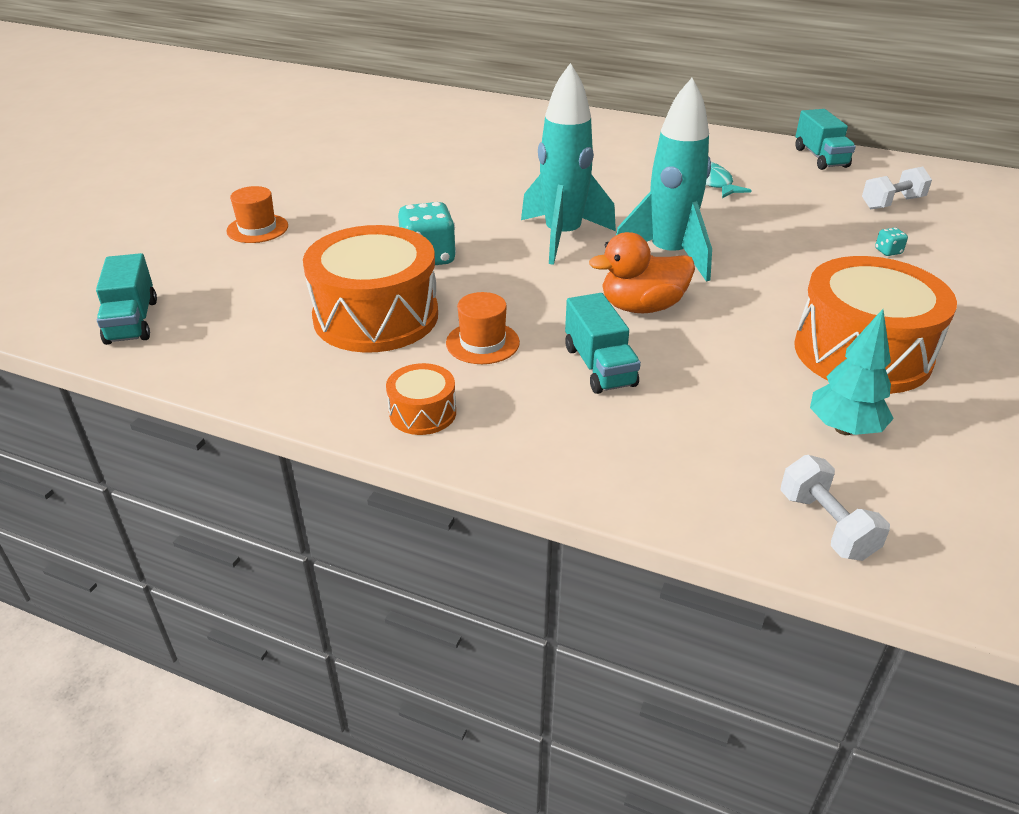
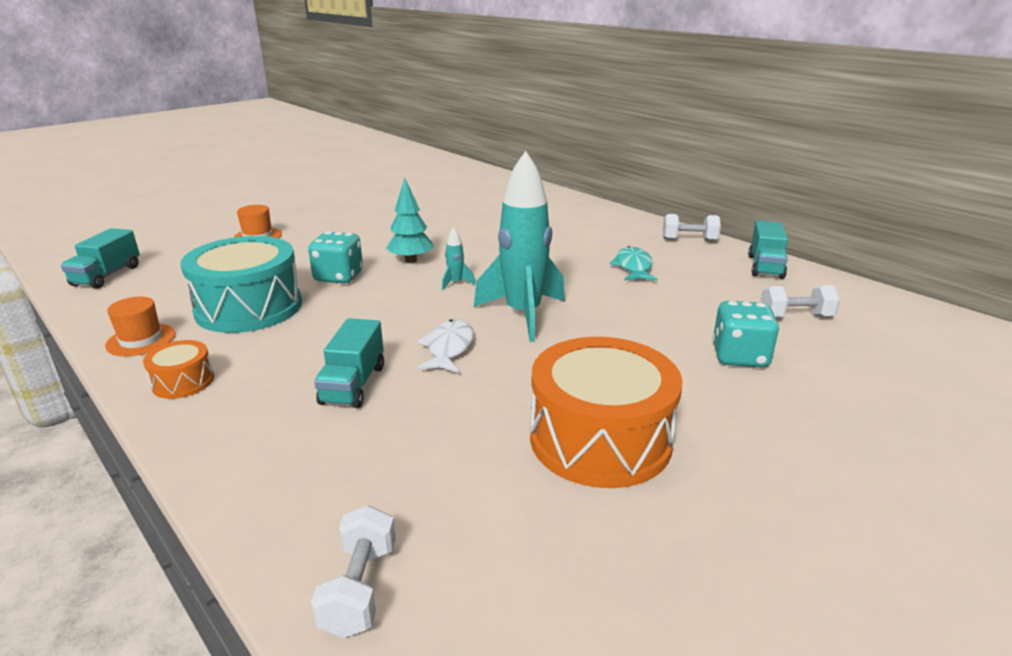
camera: 25 degrees right, 10 degrees down
(376, 316) = (249, 307): orange drum -> turquoise drum
(482, 343) = (293, 344): orange hat -> orange hat (141, 340)
(562, 237) = (455, 283): turquoise rocket -> turquoise rocket, size x0.40
(642, 307) = (448, 348): orange duck -> white fish
(727, 142) = (689, 240): none -> white dumbbell
(844, 428) = (494, 503): turquoise tree -> turquoise tree (411, 260)
(888, 251) = (739, 357): turquoise dice -> turquoise dice, size x2.28

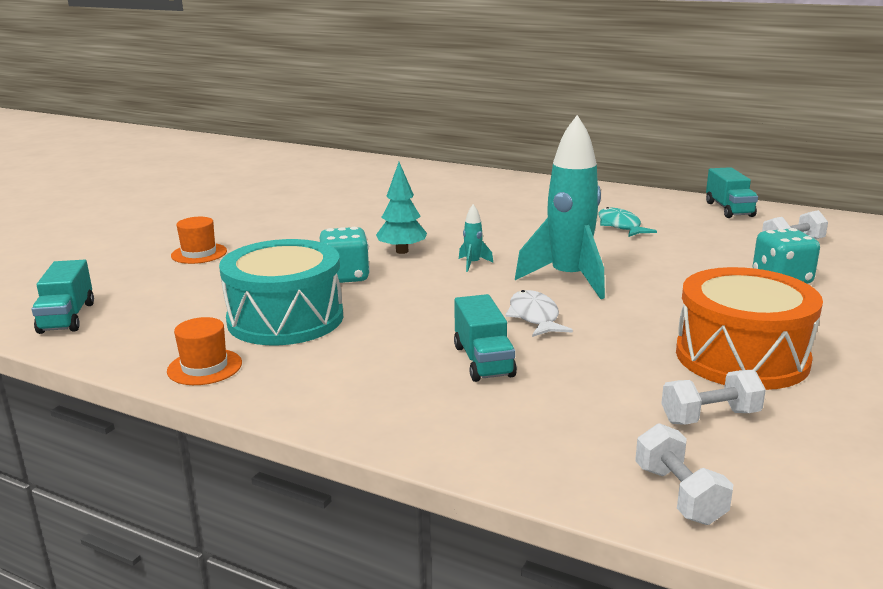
camera: 20 degrees left, 5 degrees down
(183, 382) = (307, 392): orange drum -> none
(689, 240) = (643, 197): white dumbbell -> white dumbbell (710, 417)

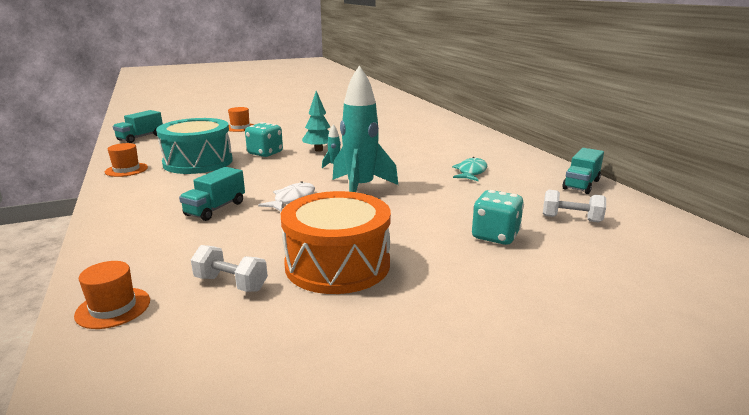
camera: 40 degrees right, 0 degrees up
(679, 495) = (113, 308): white dumbbell -> orange hat

